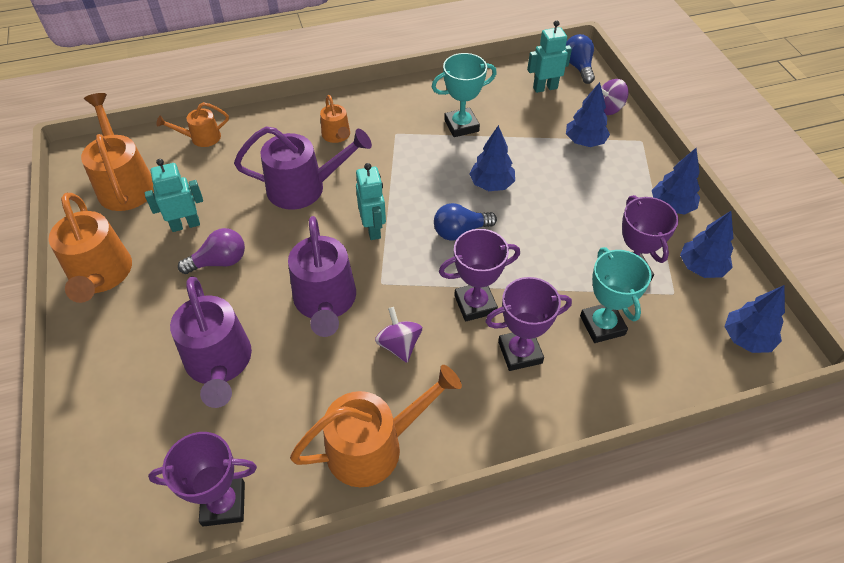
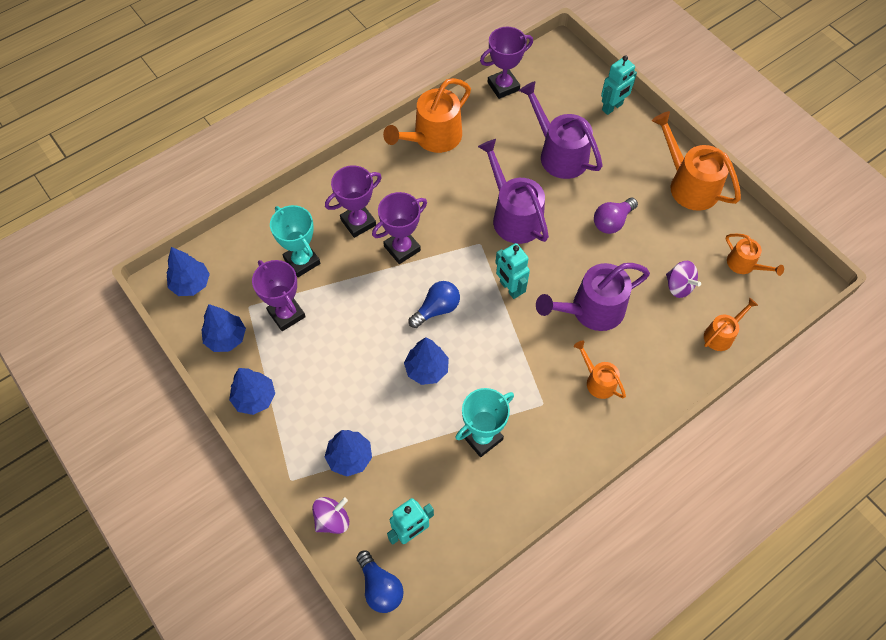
camera: 160 degrees right, 10 degrees up
(125, 183) = (744, 265): orange watering can -> orange watering can, size x0.54
(185, 225) = (662, 243): turquoise robot -> turquoise robot (612, 107)
(399, 345) = (445, 202): purple spinning top -> purple spinning top (679, 286)

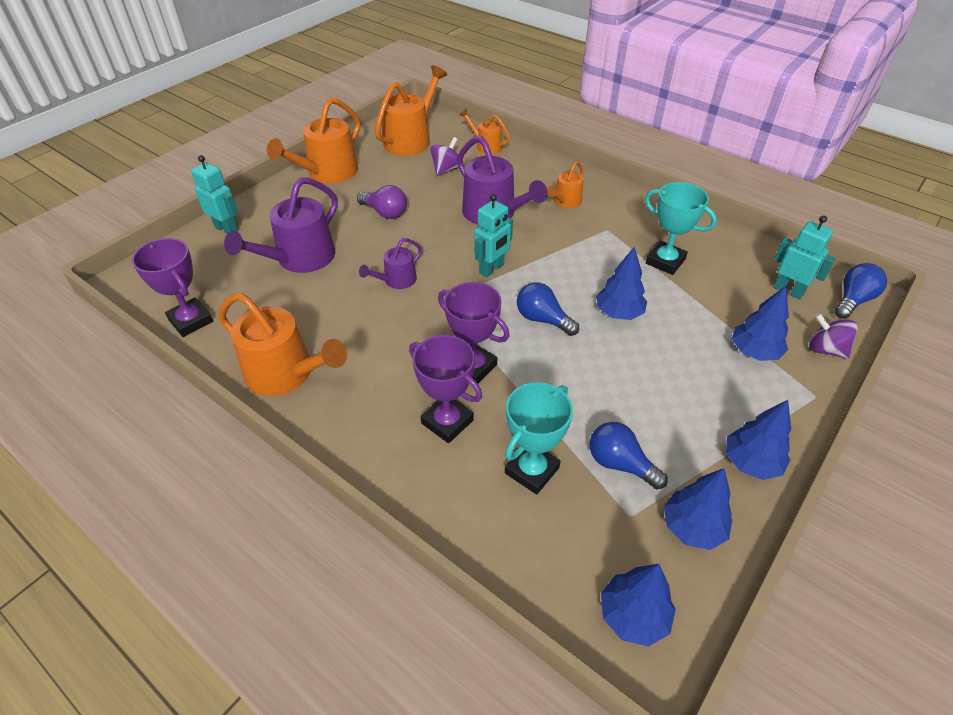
camera: 105 degrees left, 15 degrees down
(286, 314) = (620, 464): purple trophy -> blue light bulb
(513, 216) = (396, 281): purple watering can -> purple watering can, size x0.54
(744, 265) = (411, 139): orange watering can -> orange watering can, size x1.84

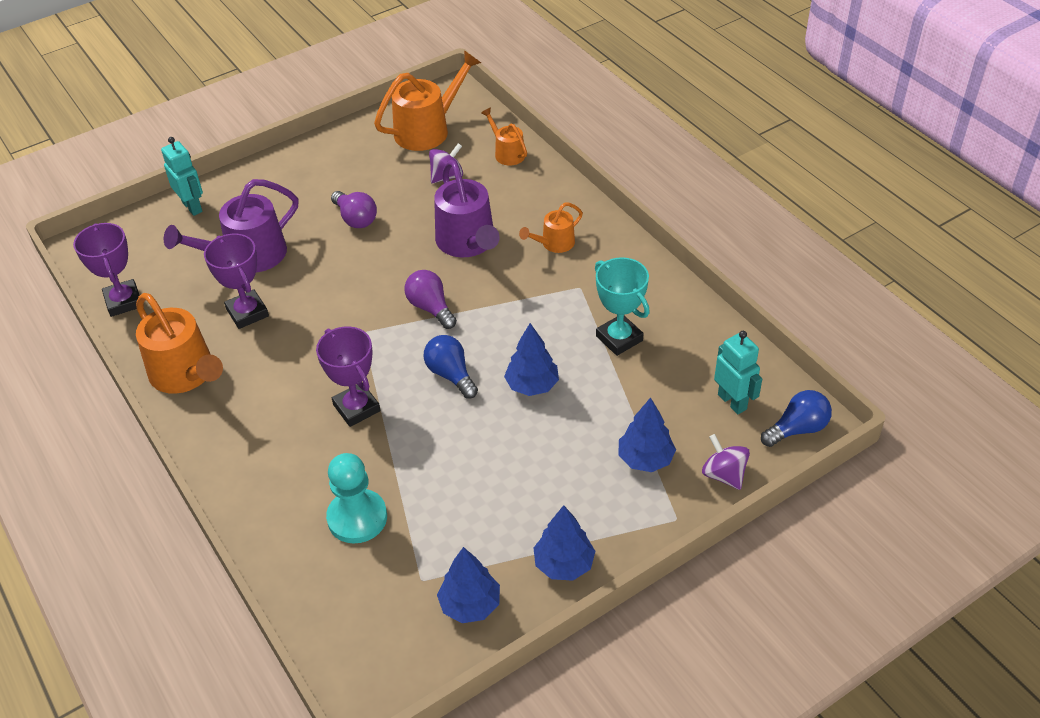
camera: 20 degrees right, 0 degrees up
(327, 173) = (319, 157): orange watering can -> none
(396, 281) = (329, 300): purple watering can -> none
(447, 422) = (306, 455): purple trophy -> purple trophy (247, 313)
(492, 269) = (430, 308): turquoise robot -> purple light bulb
(531, 470) = (357, 518): turquoise trophy -> turquoise pawn
(620, 464) = (440, 533): blue light bulb -> none
(633, 615) = (373, 658): blue tree -> none

